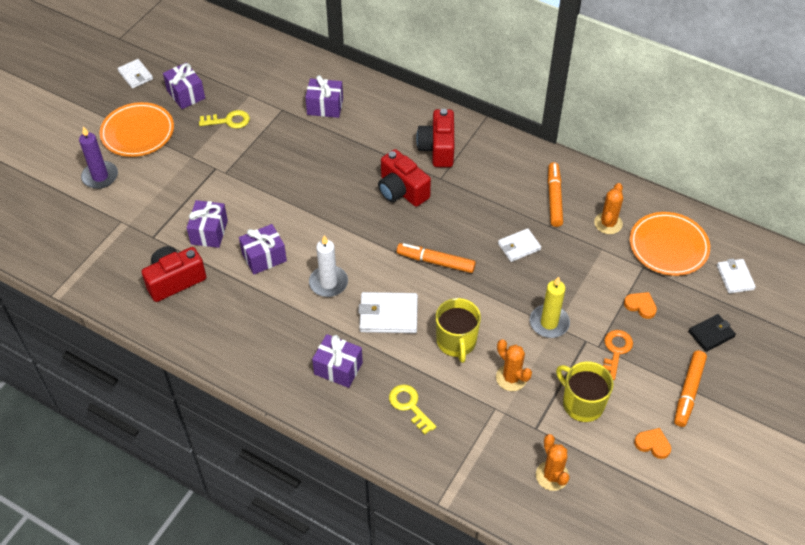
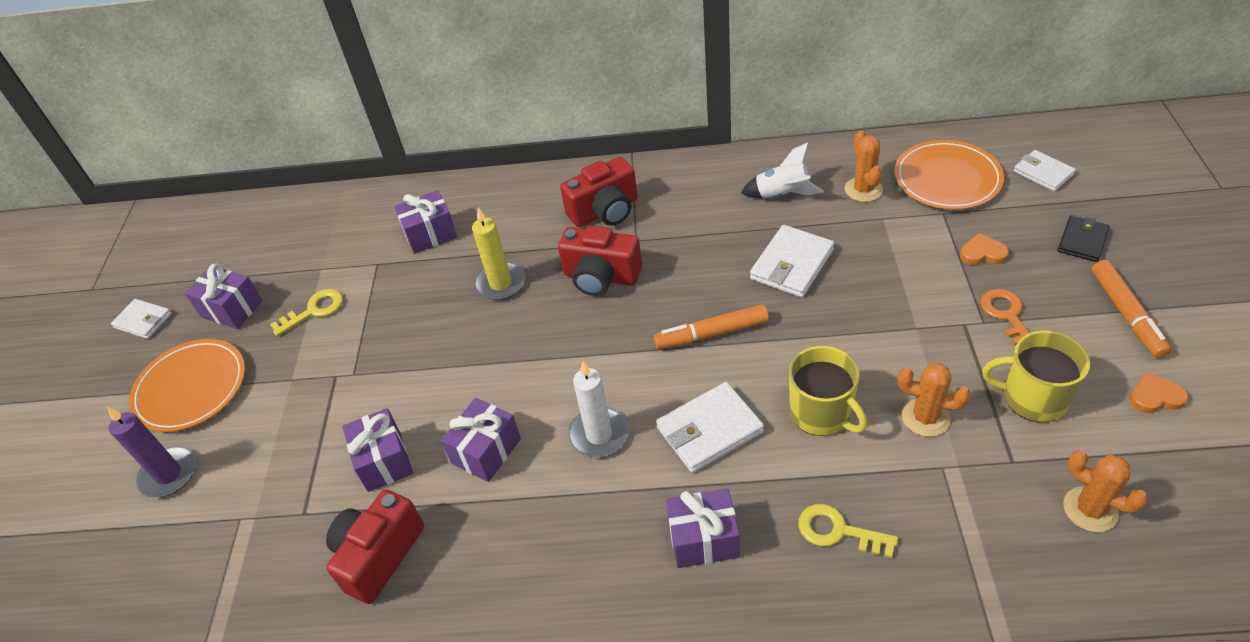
camera: 25 degrees left, 5 degrees down
(437, 148) = (605, 211): red camera -> red camera turned 90 degrees counterclockwise
(519, 246) = (792, 264): white wallet -> white wallet, size x1.55
(549, 323) = (905, 328): yellow candle -> yellow candle (500, 283)
(554, 198) = (782, 195): orange marker -> white rocket

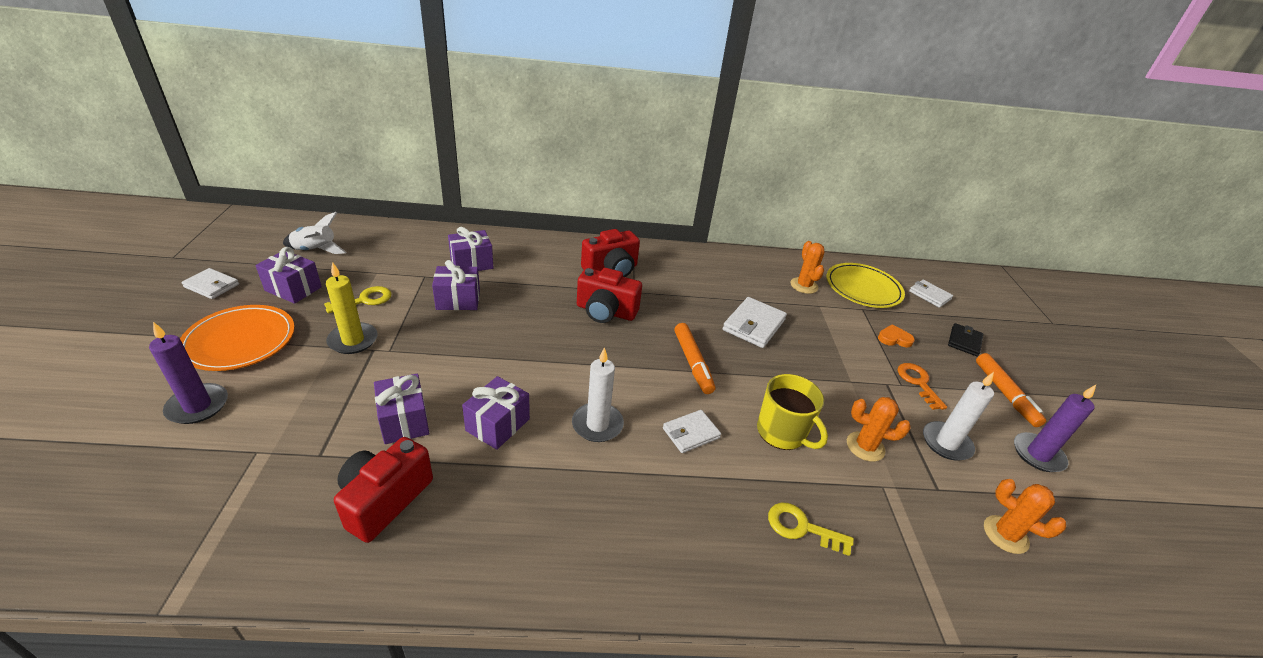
camera: 10 degrees left, 10 degrees down
(500, 283) = (524, 304): yellow candle -> yellow candle (353, 340)
(703, 539) = (685, 521): purple gift -> purple gift (458, 300)
(709, 430) = (691, 433): white wallet -> white wallet, size x0.65
(711, 333) = (692, 363): orange marker -> orange marker turned 90 degrees counterclockwise
(782, 195) = (745, 280): white rocket -> white rocket (315, 250)
(947, 179) = (863, 288): orange plate -> yellow plate
(1033, 398) = (946, 443): yellow mug -> white candle
(1155, 397) = (1038, 454): orange heart -> purple candle

